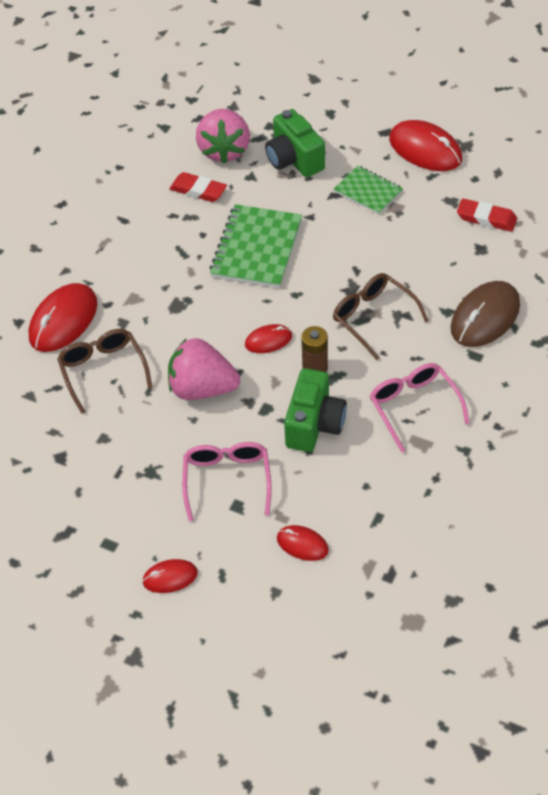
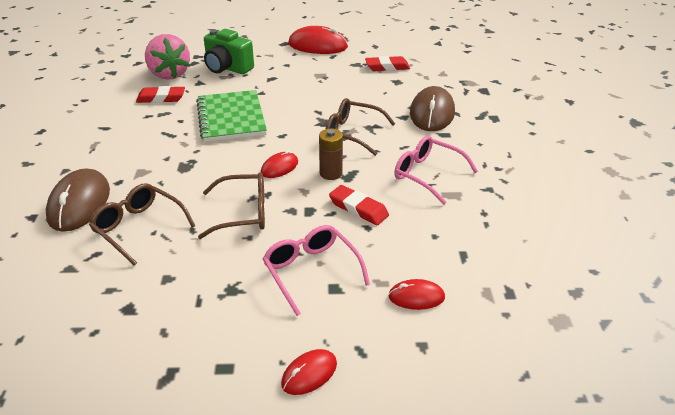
camera: 30 degrees left, 15 degrees down
(63, 320) = (79, 203): red mouse -> brown mouse
(202, 388) = (243, 213): pink strawberry -> brown glasses
(314, 424) = (358, 208): green camera -> red eraser
(368, 191) = (294, 72): green notebook -> none

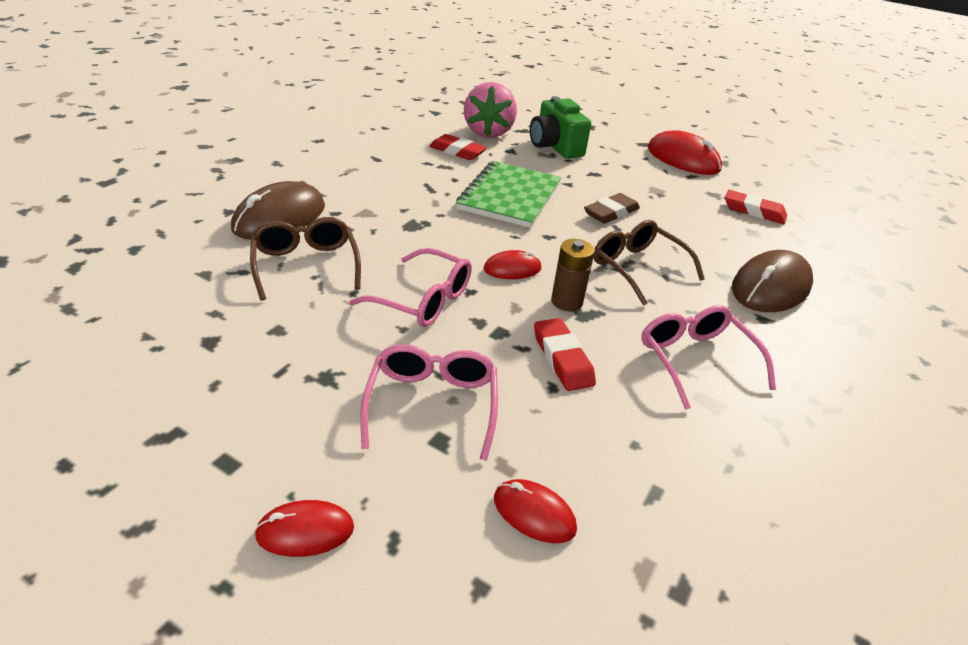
camera: 30 degrees right, 0 degrees up
(243, 213) = (422, 299): brown glasses -> pink glasses
(306, 102) = (611, 212): none -> brown eraser

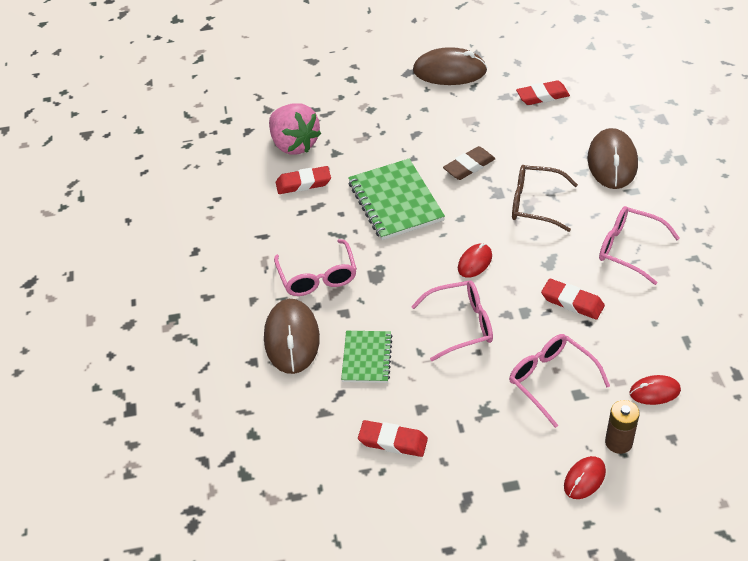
camera: 35 degrees left, 10 degrees up
(209, 334) = (393, 441): none -> red eraser
(306, 265) = (367, 358): brown glasses -> green notebook
(369, 198) = (317, 276): none -> pink glasses
(555, 147) = (357, 124): green camera -> none
(566, 302) = (530, 262): brown battery -> brown battery (618, 442)
(611, 212) = (469, 166): brown eraser -> brown eraser turned 45 degrees clockwise
(683, 159) = (449, 71): red mouse -> brown mouse

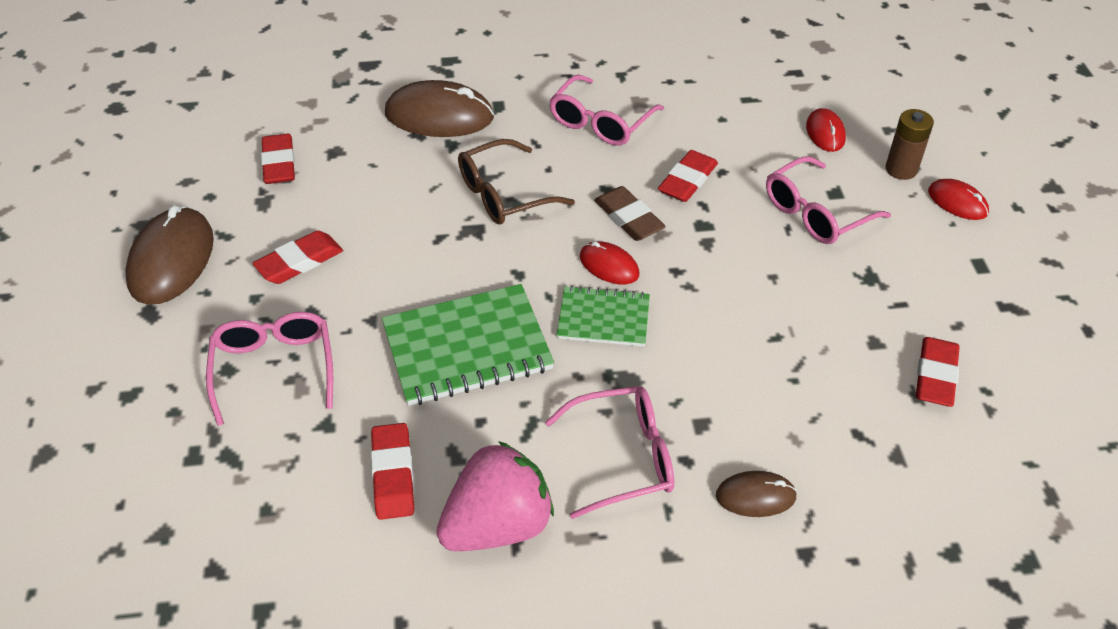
camera: 90 degrees left, 0 degrees up
(292, 338) = (755, 496): brown mouse -> brown mouse, size x0.54
(294, 144) = (282, 488): pink strawberry -> pink strawberry (498, 525)
(367, 358) = (790, 398): green notebook -> green notebook (603, 318)
(456, 121) = (299, 262): none -> red eraser
(460, 325) = (726, 290): pink glasses -> pink glasses (274, 369)
(469, 166) = (409, 255): brown eraser -> brown eraser (628, 218)
(535, 204) = (504, 194): brown glasses -> brown glasses turned 45 degrees clockwise

